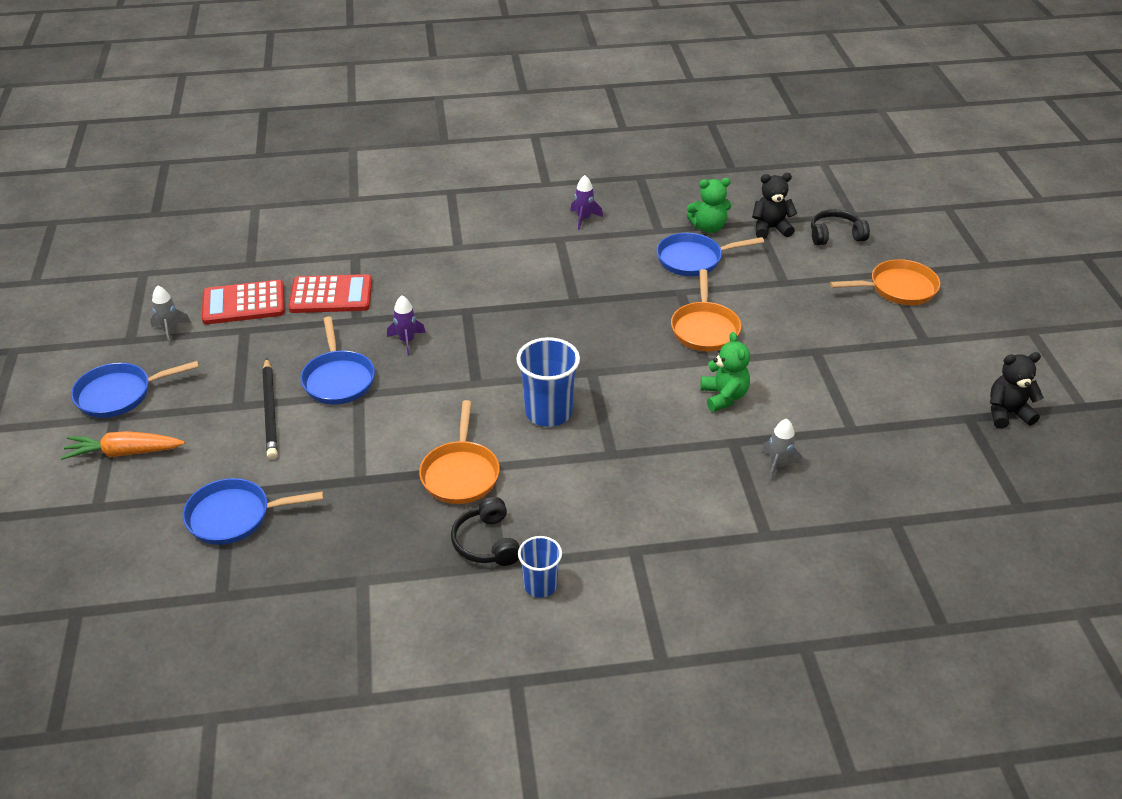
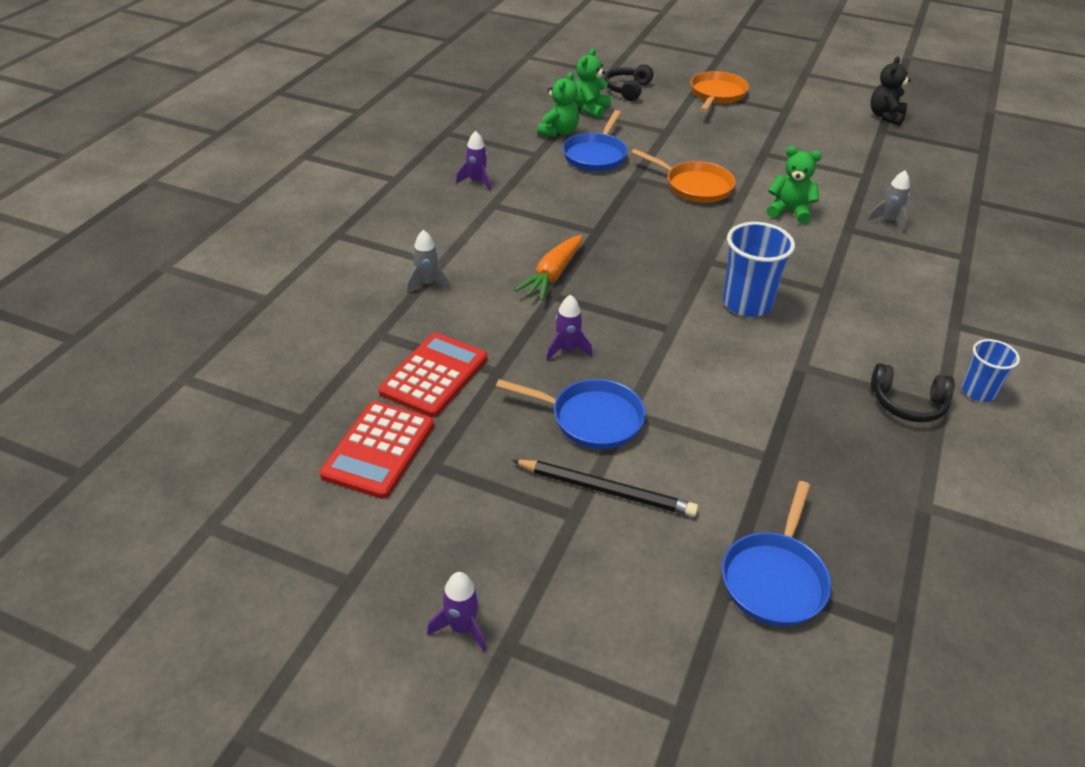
camera: 60 degrees left, 0 degrees up
(119, 394) = (462, 627): blue pan -> purple rocket
(124, 452) = (589, 655): orange carrot -> orange carrot (552, 275)
(171, 331) = (370, 535): grey rocket -> grey rocket (427, 284)
(460, 473) = (801, 386): orange pan -> none
(770, 228) = (590, 109): black teddy bear -> green teddy bear

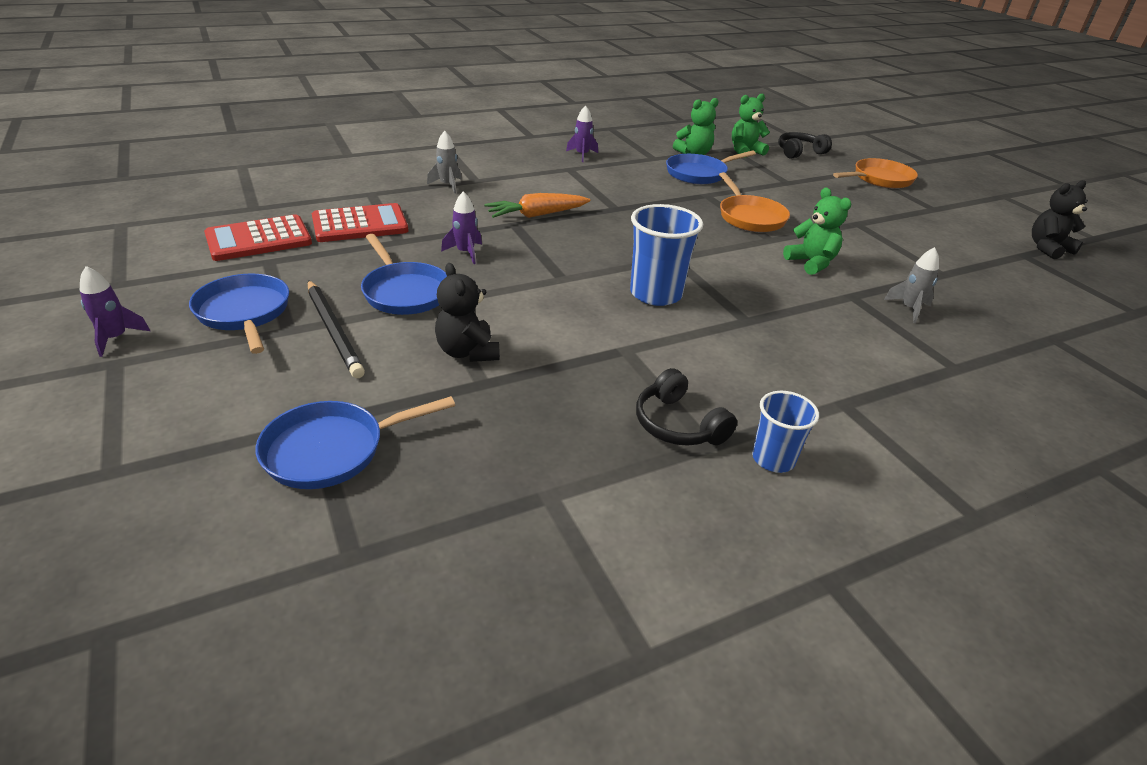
camera: 40 degrees right, 5 degrees down
(513, 526) = (244, 313): none -> blue pan
(720, 440) = (467, 352): none -> black teddy bear

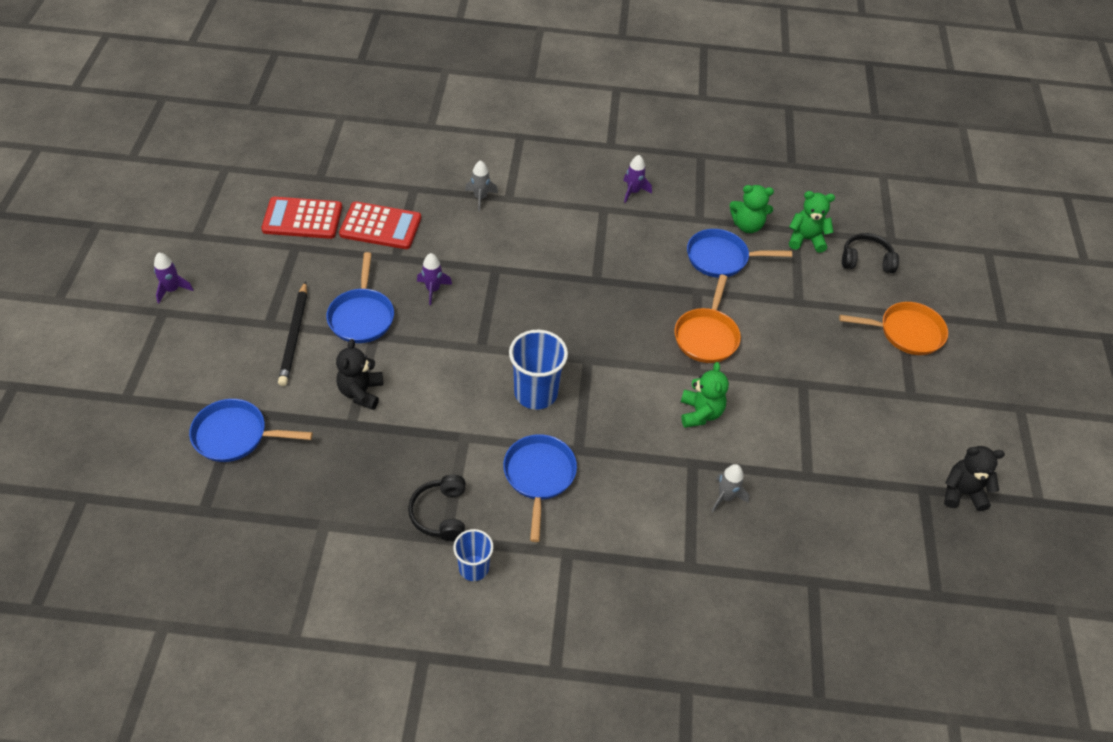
camera: 30 degrees right, 15 degrees up
(244, 313) = (252, 296): blue pan -> blue pan (539, 476)
(536, 215) = (522, 264): orange carrot -> none

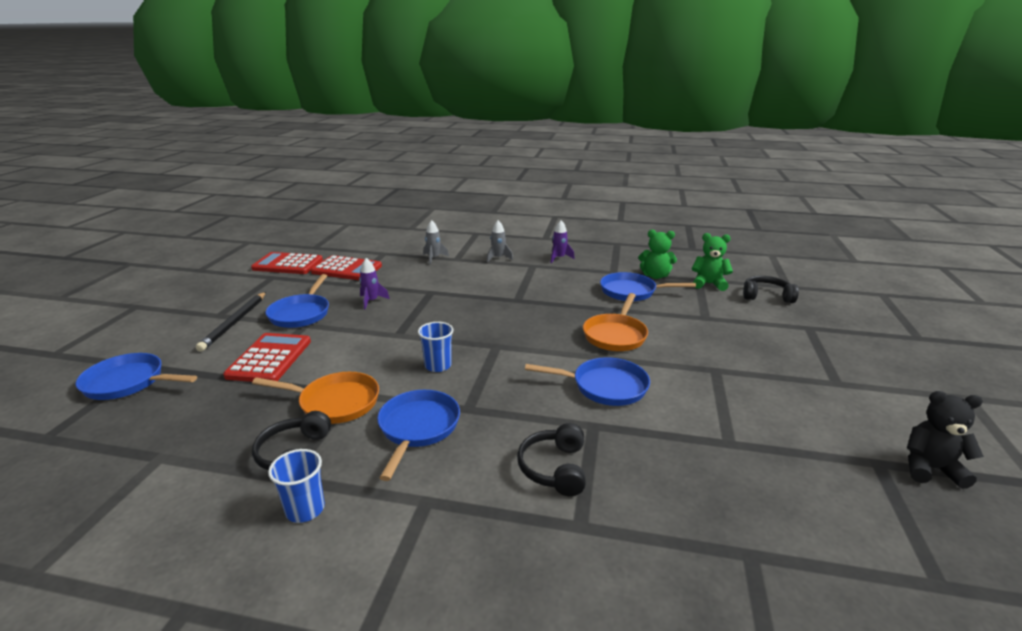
camera: 10 degrees right, 25 degrees down
(172, 290) = (155, 295): purple rocket -> none
(361, 392) = (269, 358): black teddy bear -> red calculator
(536, 393) = (438, 365): blue cup -> blue cup, size x0.61
(664, 513) = (554, 468): none -> black headphones
(700, 413) = (605, 386): green teddy bear -> blue pan
(725, 497) = (630, 457): grey rocket -> grey rocket (498, 258)
(906, 332) = (818, 339): orange pan -> orange pan (335, 402)

